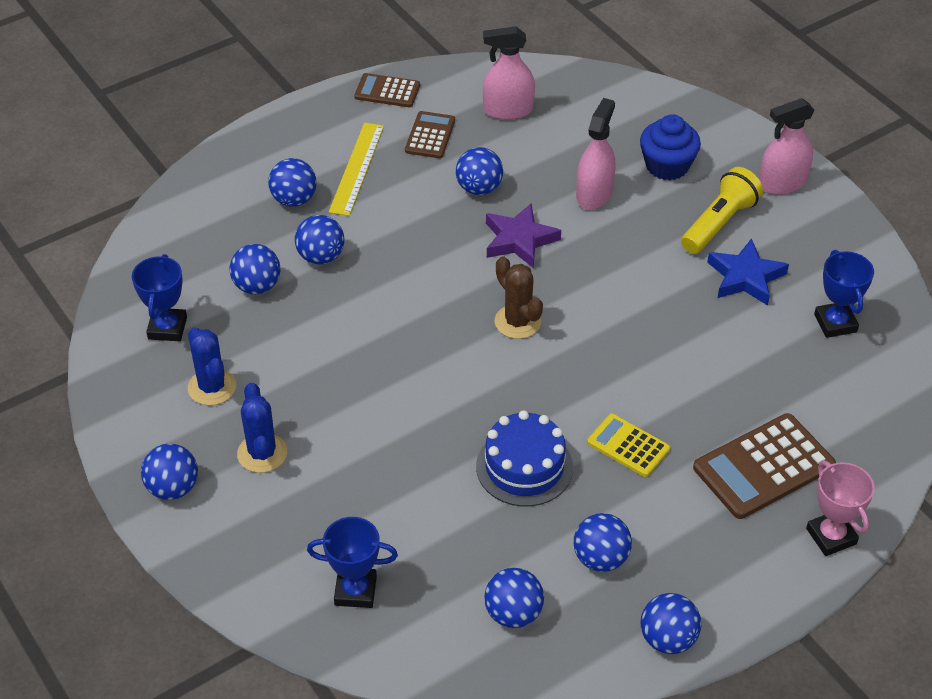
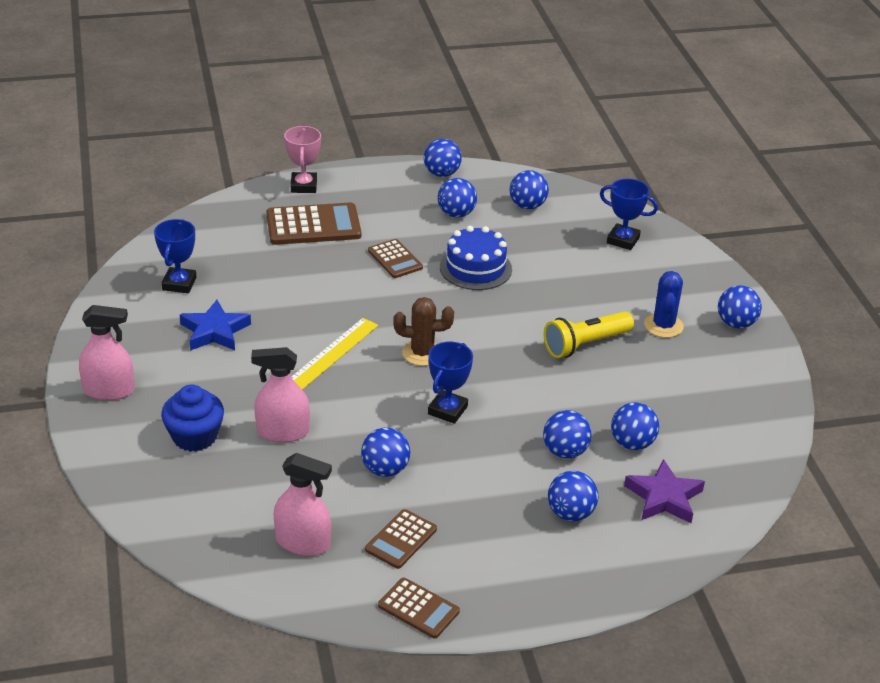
camera: 160 degrees left, 10 degrees down
(167, 328) = (721, 432): blue trophy -> blue trophy (447, 410)
(212, 387) = (692, 378): blue cactus -> none
(357, 168) = (494, 527): yellow ruler -> yellow ruler (332, 354)
(517, 322) = (422, 353): brown cactus -> brown cactus turned 75 degrees counterclockwise
(519, 240) = (378, 413): purple star -> purple star (664, 497)
(594, 194) = (283, 432): pink spray bottle -> pink spray bottle turned 45 degrees clockwise
(628, 446) = (395, 259): yellow calculator -> brown calculator
(719, 223) = (196, 375): yellow flashlight -> yellow flashlight (585, 344)

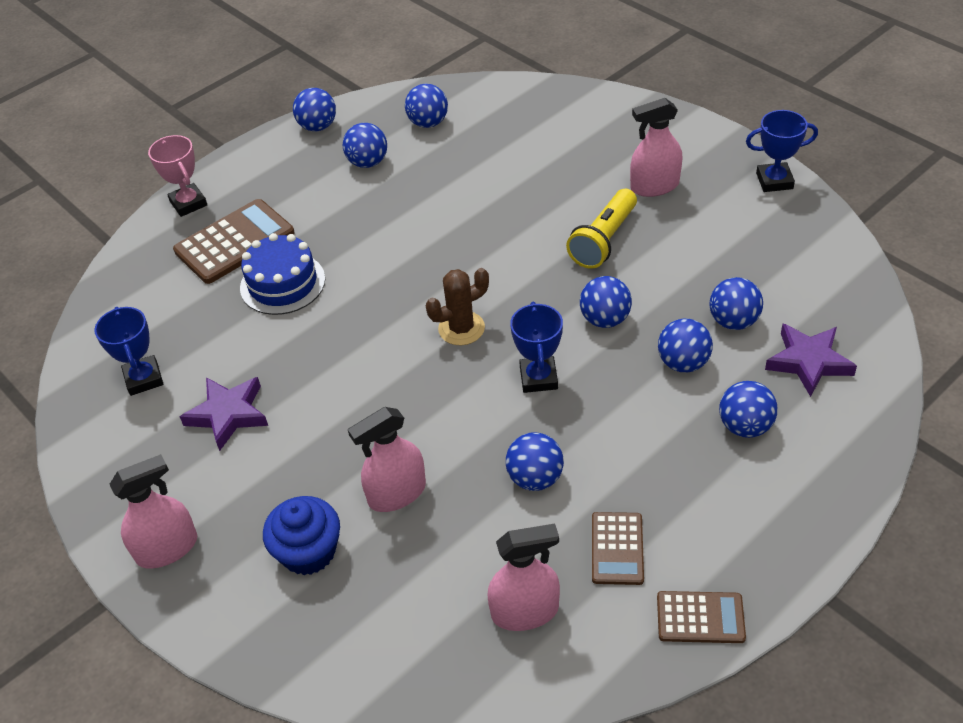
camera: 25 degrees left, 10 degrees up
(215, 331) = (228, 414): blue star -> purple star
(332, 354) = (373, 376): yellow ruler -> none
(395, 259) = (349, 239): brown calculator -> none
(475, 268) = (435, 211): blue cake -> blue cake (282, 283)
(623, 240) = (544, 117): blue trophy -> blue trophy (774, 181)
(663, 326) = (654, 186): blue cactus -> pink spray bottle
(736, 323) = (713, 153): blue ball -> blue ball (605, 319)

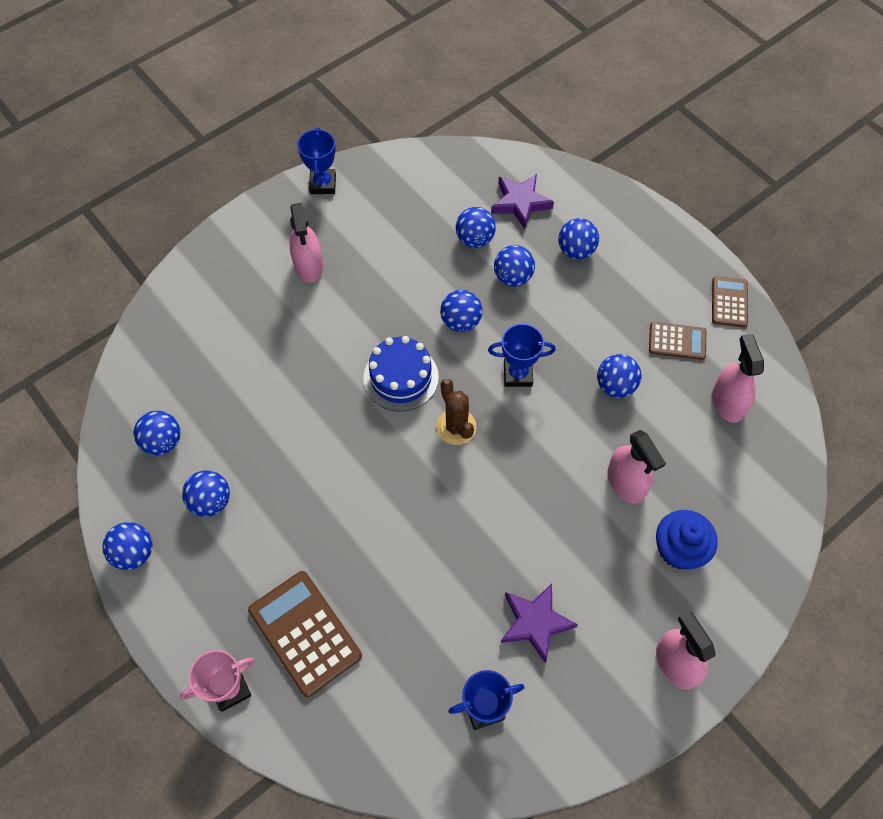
camera: 90 degrees left, 15 degrees up
(282, 283) = (374, 581): blue cake -> blue cake (401, 377)
(603, 240) = (369, 311): yellow flashlight -> none

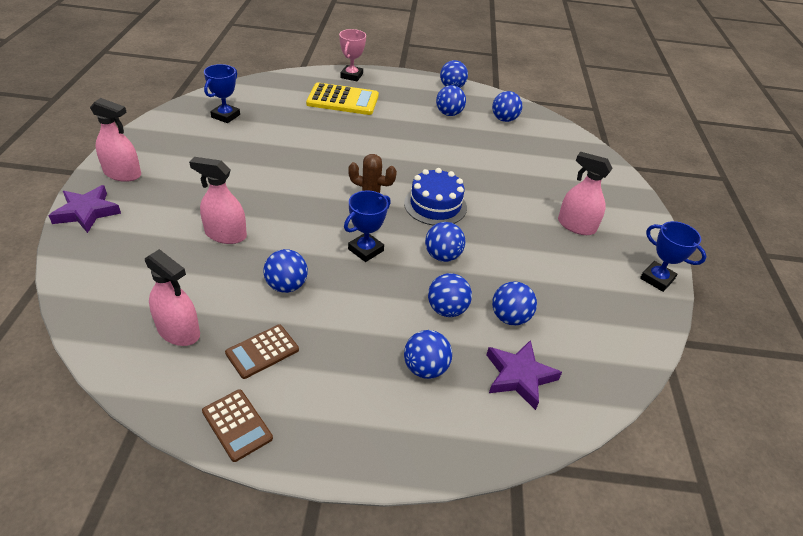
camera: 130 degrees right, 20 degrees down
(305, 633) = (343, 100): brown calculator -> yellow calculator
(535, 622) = (227, 151): purple star -> purple star (87, 212)
(679, 549) = (157, 222): blue cupcake -> none

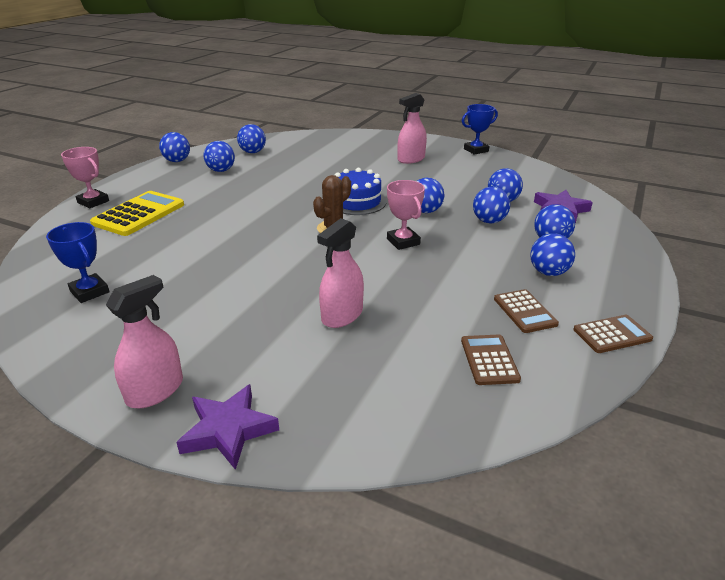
camera: 65 degrees left, 10 degrees down
(178, 331) = (489, 360): pink spray bottle -> brown calculator
(286, 286) = (438, 288): blue ball -> blue ball (548, 272)
(365, 250) = (403, 242): blue trophy -> pink trophy

